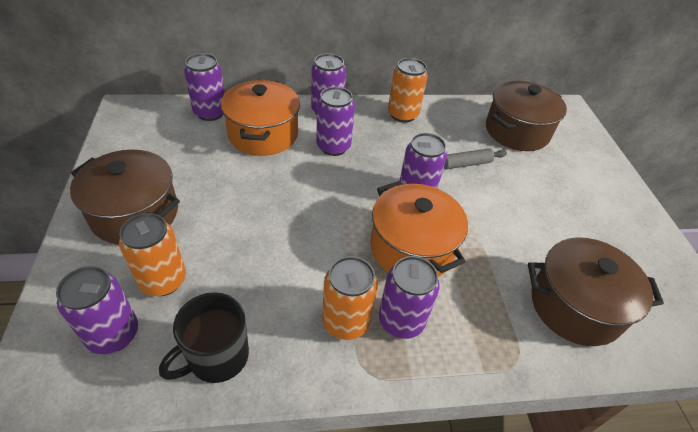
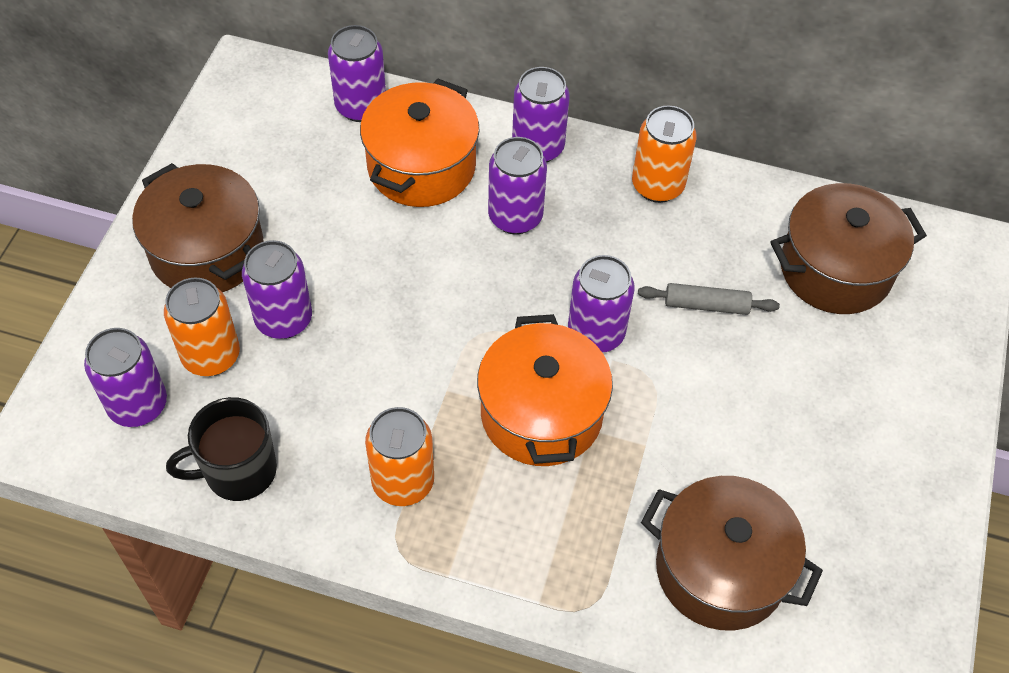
camera: 25 degrees right, 10 degrees up
(401, 321) = (472, 505): purple can -> purple can (284, 319)

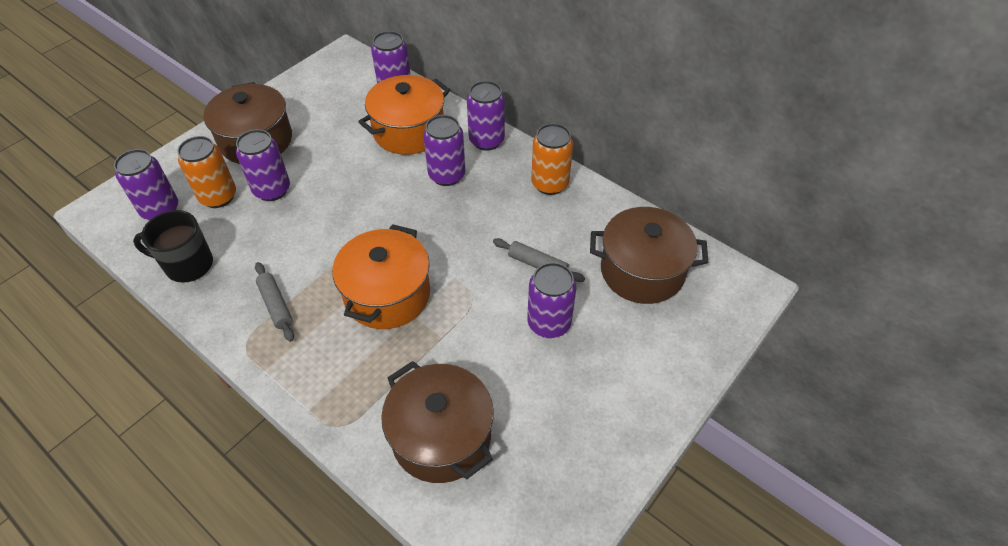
camera: 25 degrees right, 5 degrees down
(403, 482) = (276, 305): orange can -> grey rolling pin
(596, 333) = (453, 258): purple can -> purple can (549, 323)

